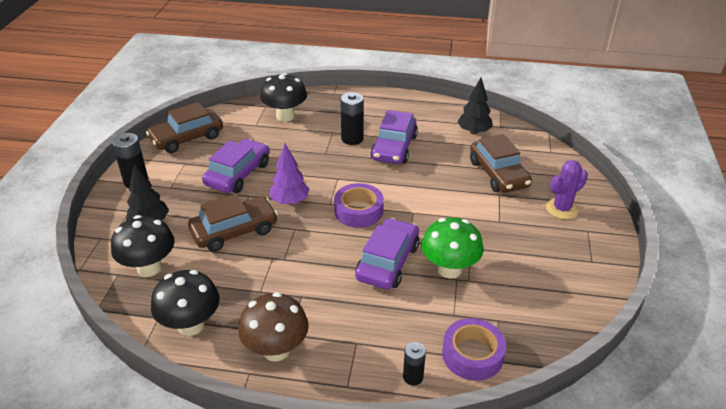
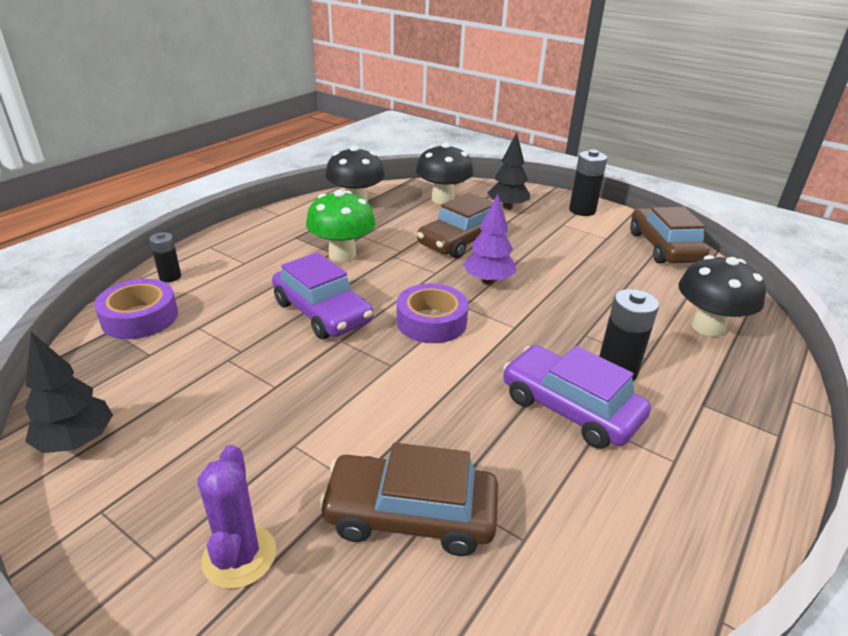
camera: 115 degrees right, 5 degrees down
(234, 231) = (460, 241): brown car -> brown car turned 45 degrees clockwise
(238, 174) = (566, 262): purple car -> none
(276, 350) = (286, 228): brown mushroom -> none
(449, 269) = (261, 351): green mushroom -> green mushroom (342, 254)
(474, 132) = (583, 557): black tree -> black tree (77, 441)

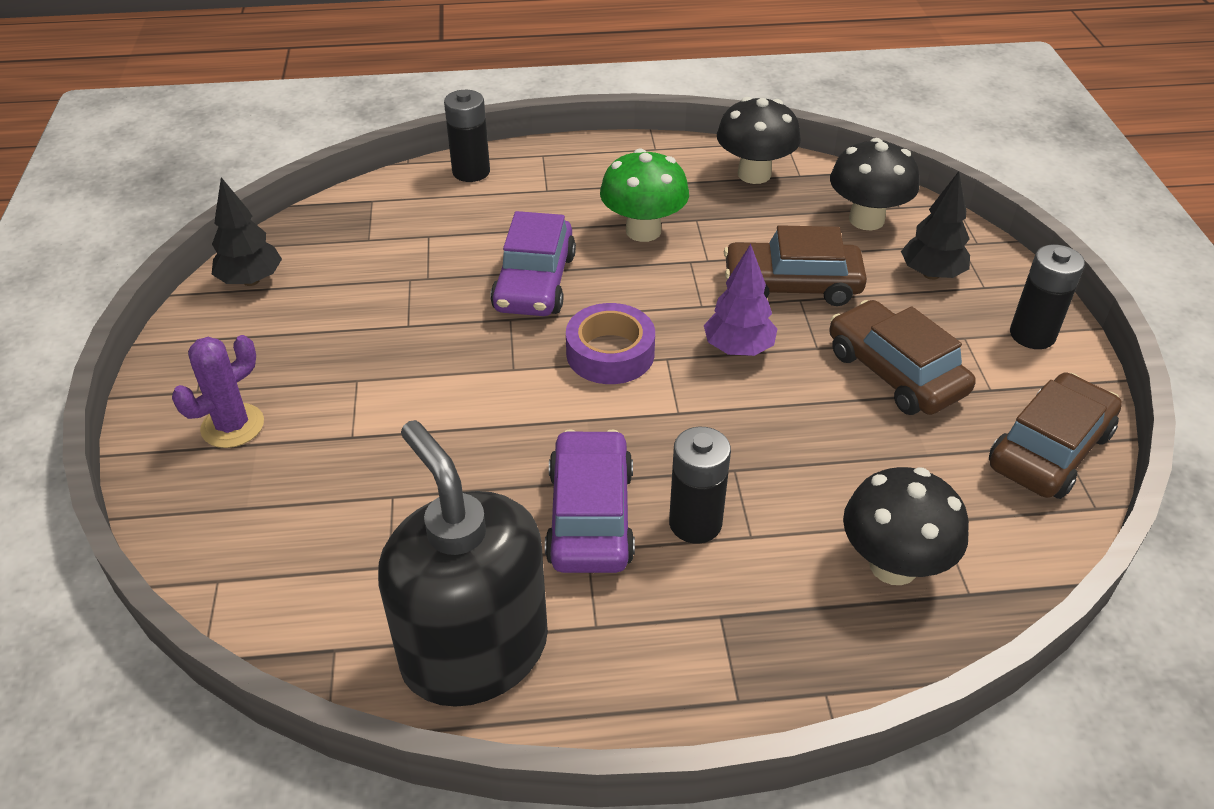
camera: 50 degrees right, 10 degrees up
(140, 317) = (402, 200): purple tape -> none
(170, 277) = (471, 172): black battery -> black battery, size x1.61
(410, 515) = (350, 486): brown car -> brown car (895, 372)
(656, 537) = (474, 651): none -> black soap dispenser

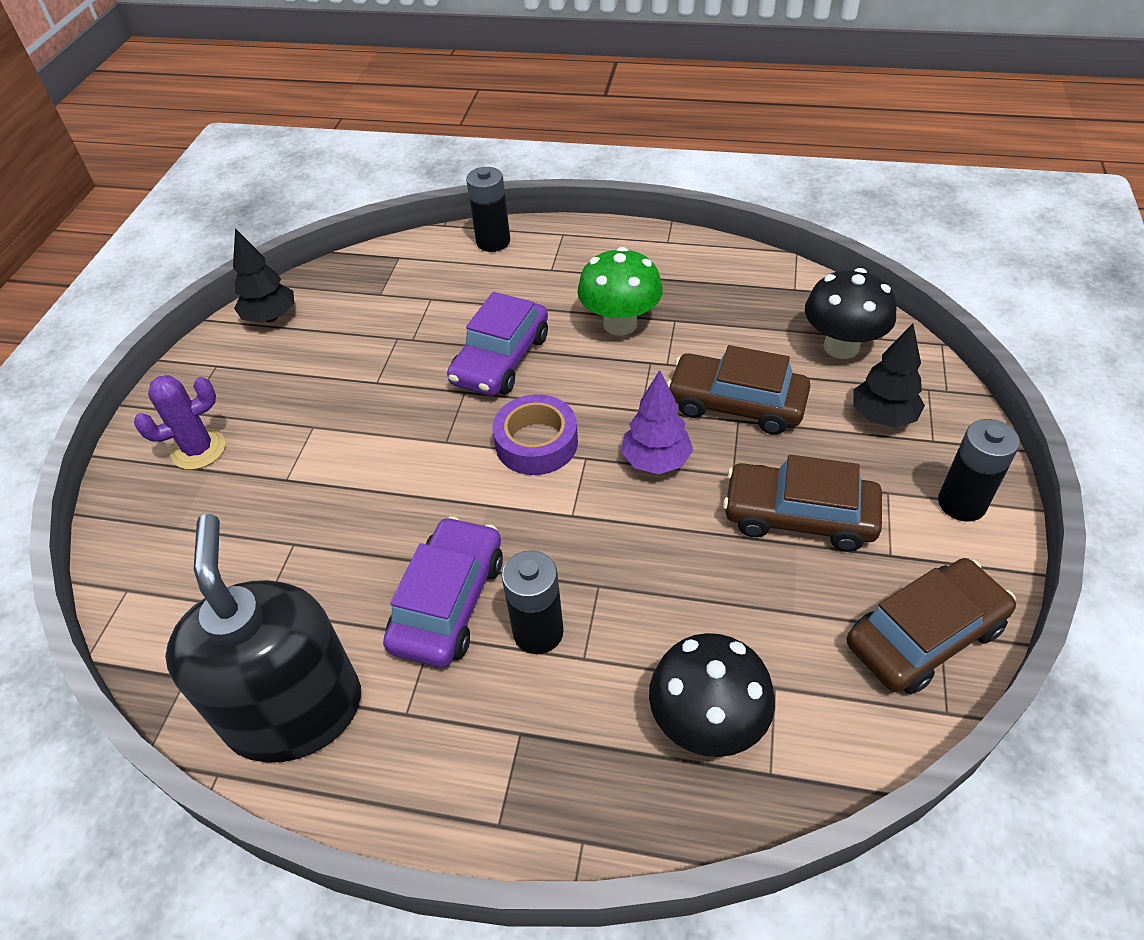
camera: 20 degrees right, 5 degrees up
(754, 174) = (750, 281): black mushroom -> none
(895, 372) = (799, 516): brown car -> brown car turned 60 degrees counterclockwise

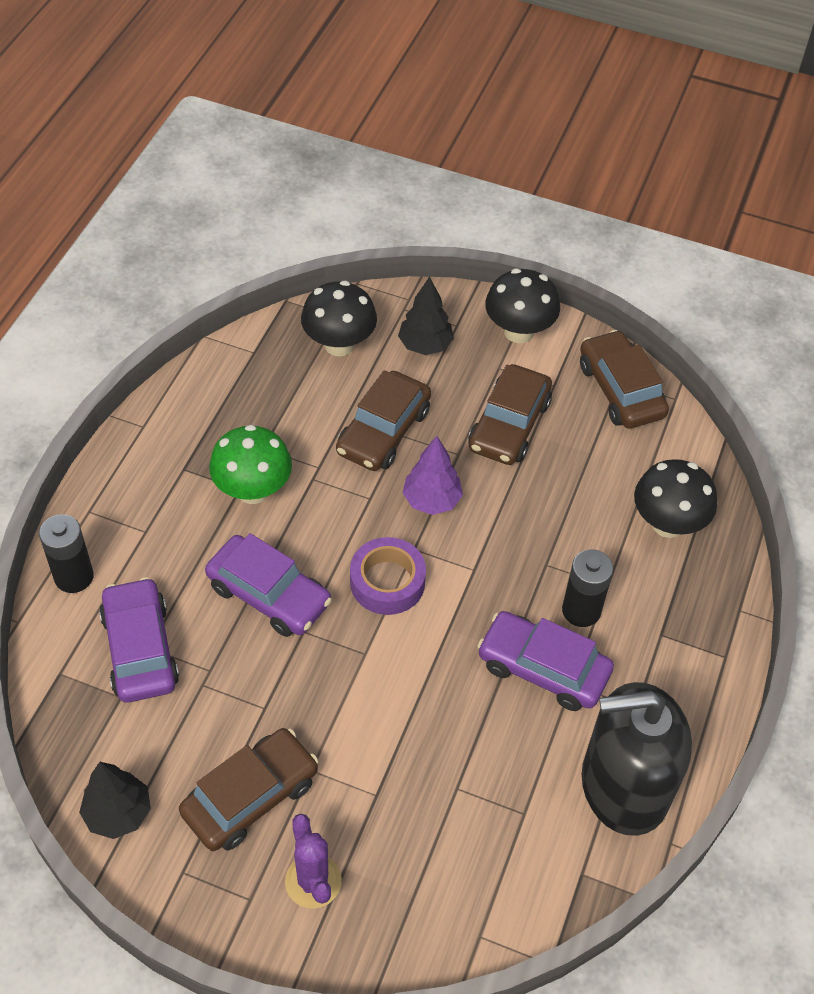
camera: 85 degrees left, 5 degrees up
(285, 391) = (250, 797): none -> brown car
(428, 294) = (140, 649): none -> purple car
(961, 503) = (519, 331): black battery -> black mushroom

